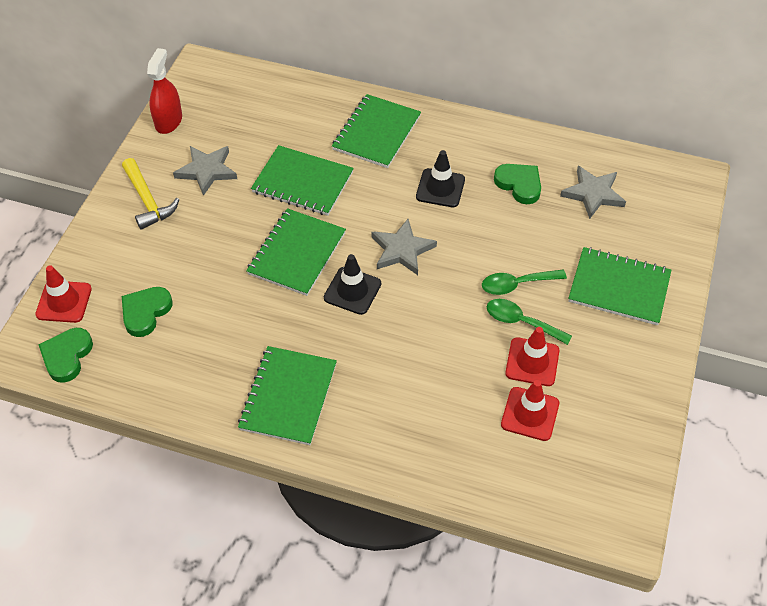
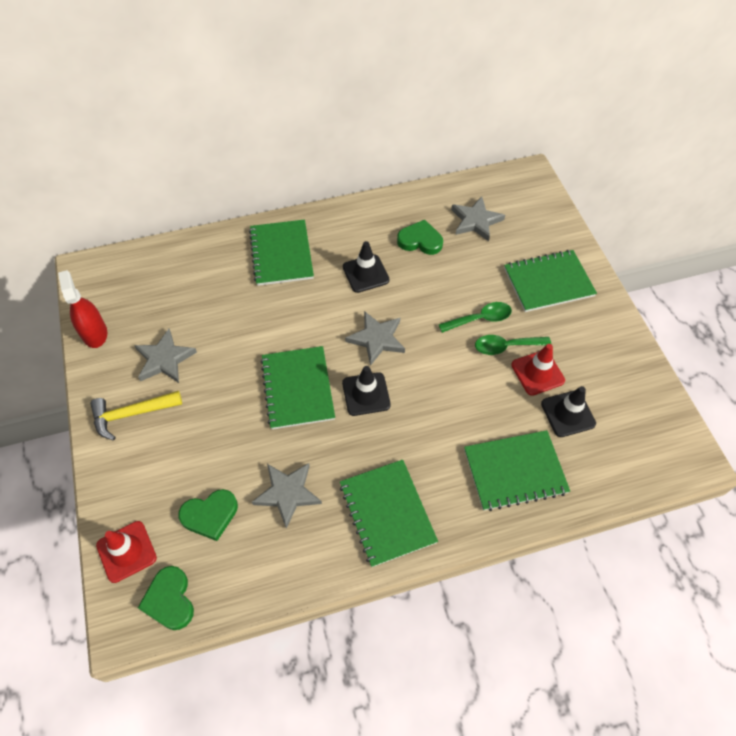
camera: 35 degrees left, 5 degrees up
(145, 312) = (210, 515): green heart -> green heart turned 105 degrees counterclockwise
(147, 200) = (132, 414): yellow hammer -> yellow hammer turned 135 degrees clockwise
(219, 332) = (287, 493): none -> grey star
(303, 182) = (254, 326): green notebook -> green notebook (515, 471)
(517, 284) = (480, 319): green spoon -> green spoon turned 150 degrees counterclockwise
(530, 414) = (568, 414): red traffic cone -> black traffic cone

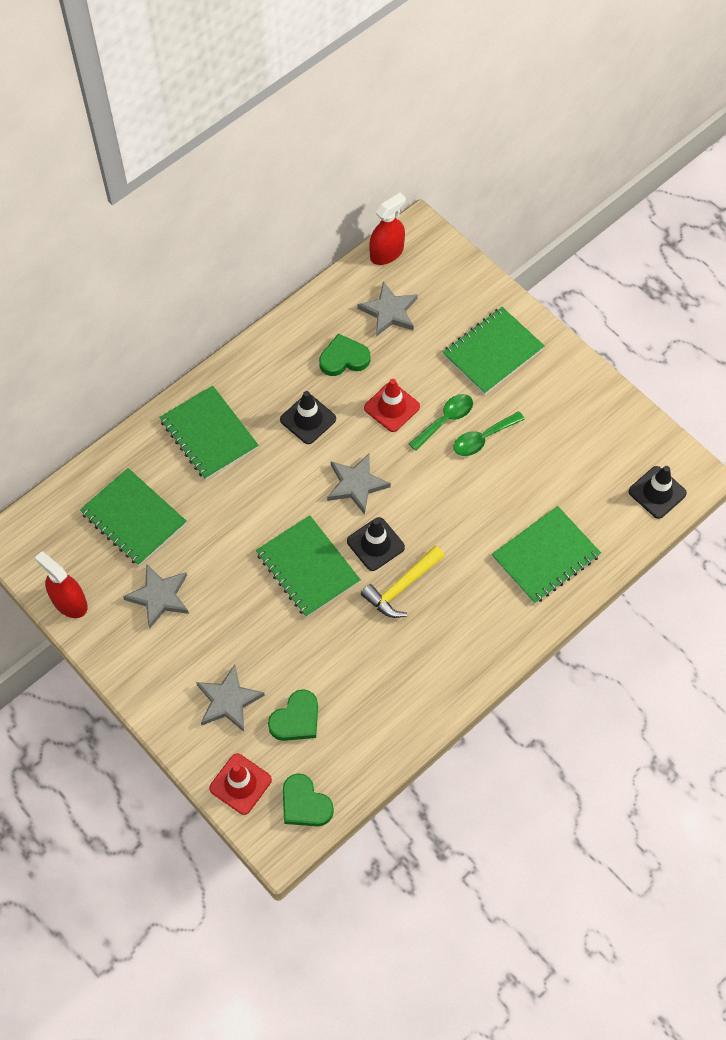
camera: 25 degrees left, 5 degrees up
(132, 414) = (162, 663): yellow hammer -> yellow hammer (402, 587)
(287, 493) = (354, 668): grey star -> grey star (228, 701)
(387, 513) = (452, 644): green notebook -> green notebook (134, 518)
(496, 179) = (386, 253): none -> red spray bottle
(537, 373) = (524, 452): red traffic cone -> red traffic cone (392, 407)
(568, 414) = (568, 481): black traffic cone -> black traffic cone (657, 492)

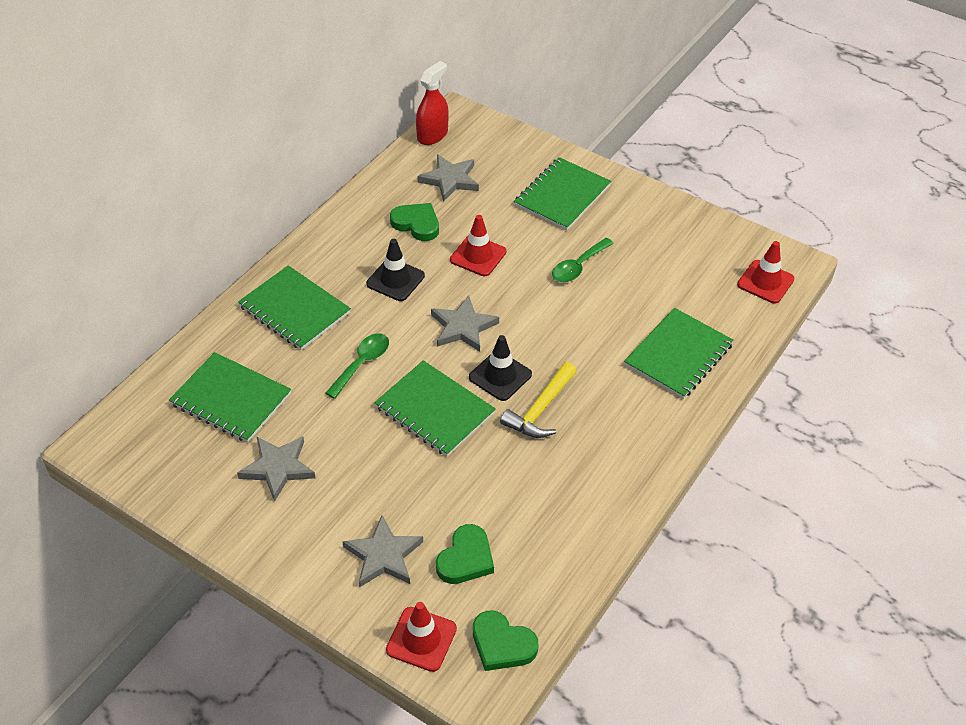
camera: 15 degrees left, 15 degrees down
(69, 602) = (175, 493): red spray bottle -> none
(344, 358) = (416, 224): green heart -> green heart turned 60 degrees clockwise
(445, 420) = (535, 258): green spoon -> green spoon (362, 364)
(657, 492) = (765, 282): black traffic cone -> red traffic cone

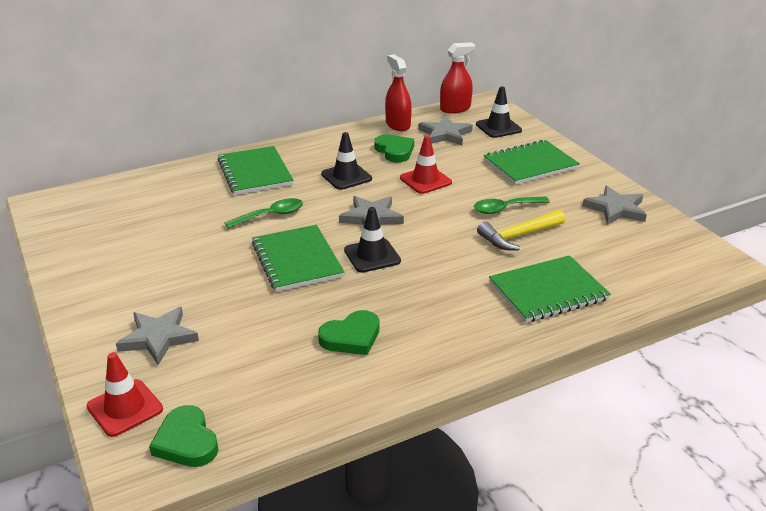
camera: 30 degrees right, 15 degrees down
(231, 399) = (156, 207): green notebook -> none
(278, 468) = (143, 255): grey star -> grey star (616, 209)
(390, 182) = (398, 124): none -> red spray bottle
(466, 558) = (221, 365): green heart -> green heart (351, 337)
(496, 150) = (498, 127): none -> black traffic cone
(540, 409) = (385, 288): yellow hammer -> yellow hammer (518, 236)
(765, 282) = (680, 267): red traffic cone -> none

